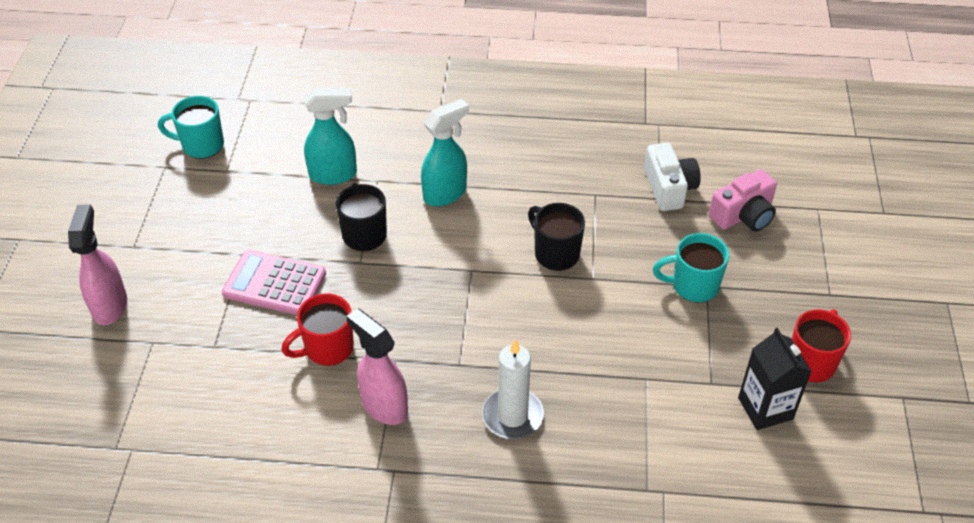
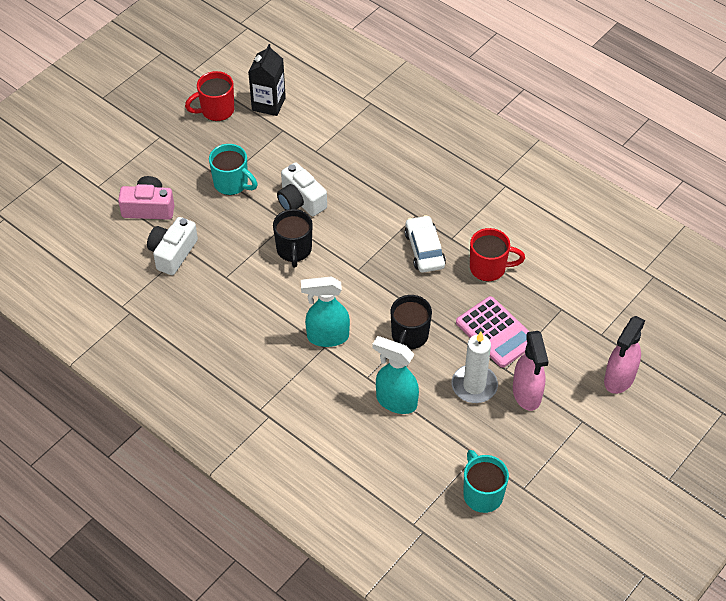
camera: 145 degrees left, 5 degrees up
(201, 145) = (482, 494): turquoise mug -> turquoise mug turned 150 degrees counterclockwise
(384, 406) = (478, 216): pink spray bottle -> pink spray bottle (527, 394)
(417, 330) = (424, 249): none -> white car
(512, 416) = (408, 172): white candle -> white candle (474, 386)
(602, 308) = (300, 201): none -> white camera

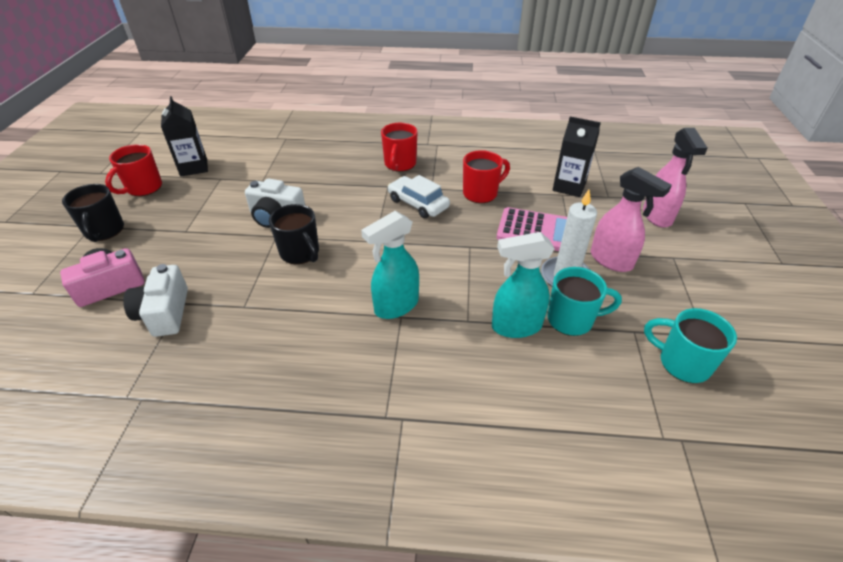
camera: 35 degrees left, 10 degrees down
(232, 184) = (196, 231): turquoise mug -> turquoise mug (571, 320)
(409, 336) = (470, 268): black mug -> black mug (104, 231)
(447, 194) = (400, 164): none -> red mug
(577, 304) = (569, 187): none -> black carton

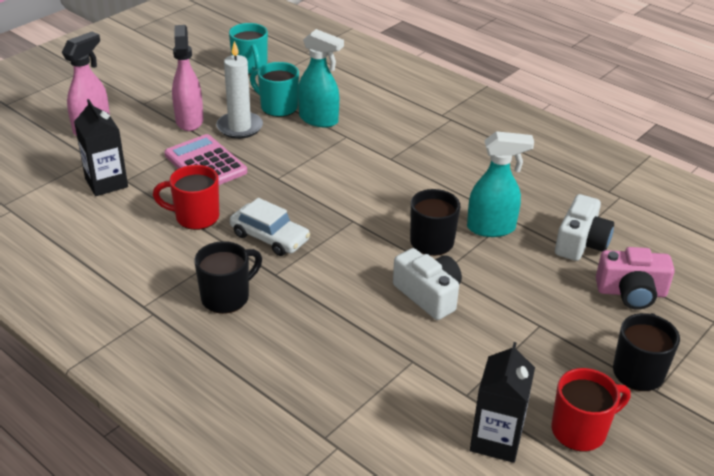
camera: 145 degrees left, 5 degrees down
(396, 306) = (387, 165): turquoise spray bottle -> turquoise spray bottle (491, 228)
(400, 164) = (227, 297): red mug -> black mug
(418, 203) = (270, 237): white car -> white car turned 45 degrees counterclockwise

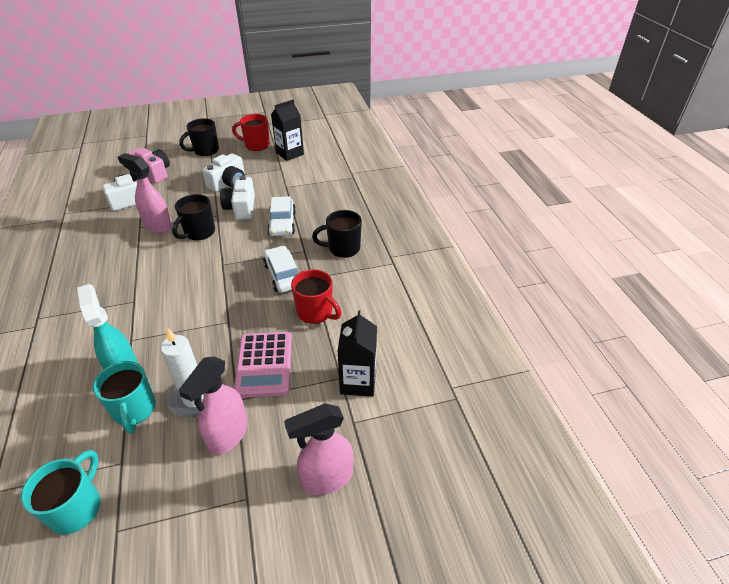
camera: 145 degrees left, 5 degrees up
(344, 297) = (282, 223): none -> white car
(491, 228) = (158, 226): turquoise spray bottle -> pink spray bottle
(504, 326) = (228, 183): none -> white camera

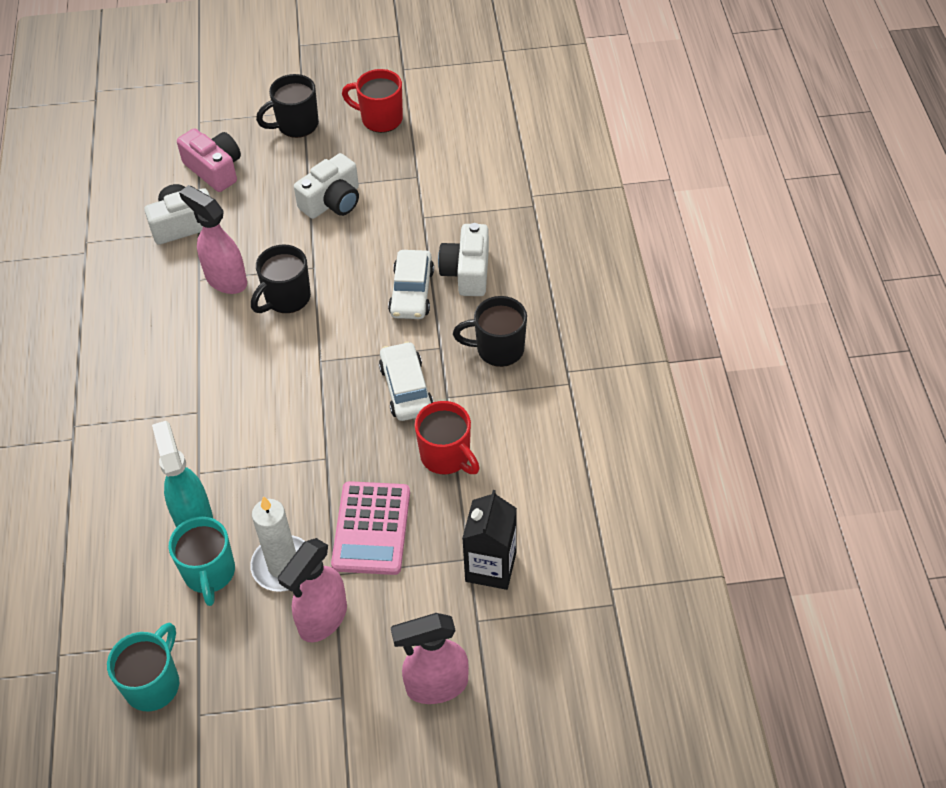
camera: 10 degrees right, 10 degrees up
(241, 208) = (350, 255): white camera -> white camera (467, 272)
(290, 153) = (435, 143): black carton -> none

